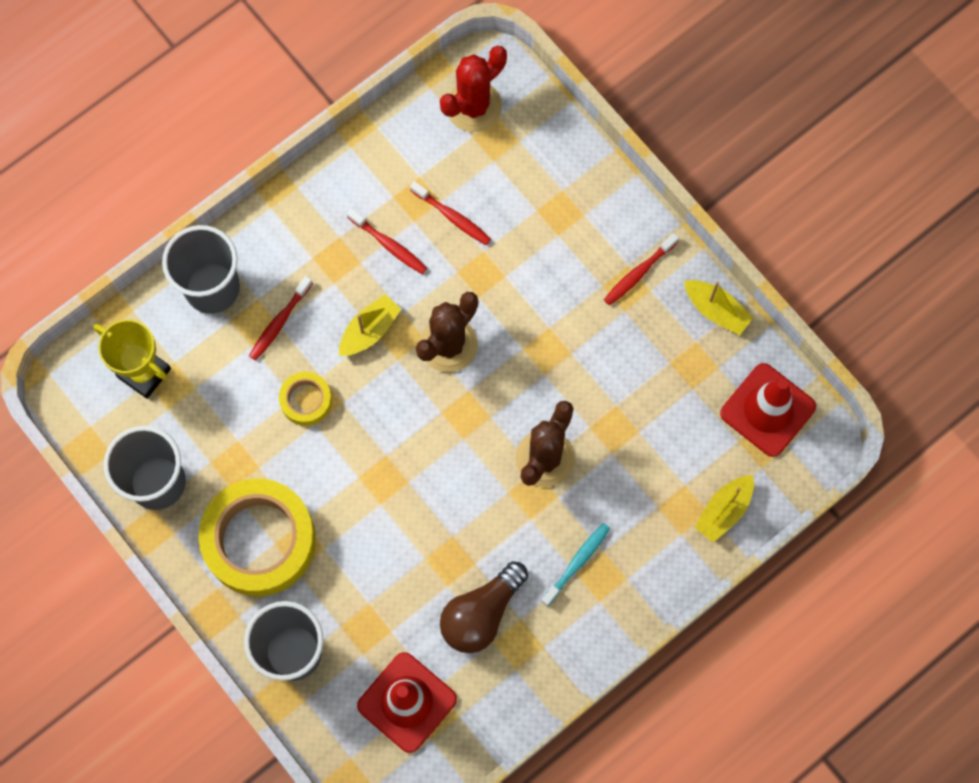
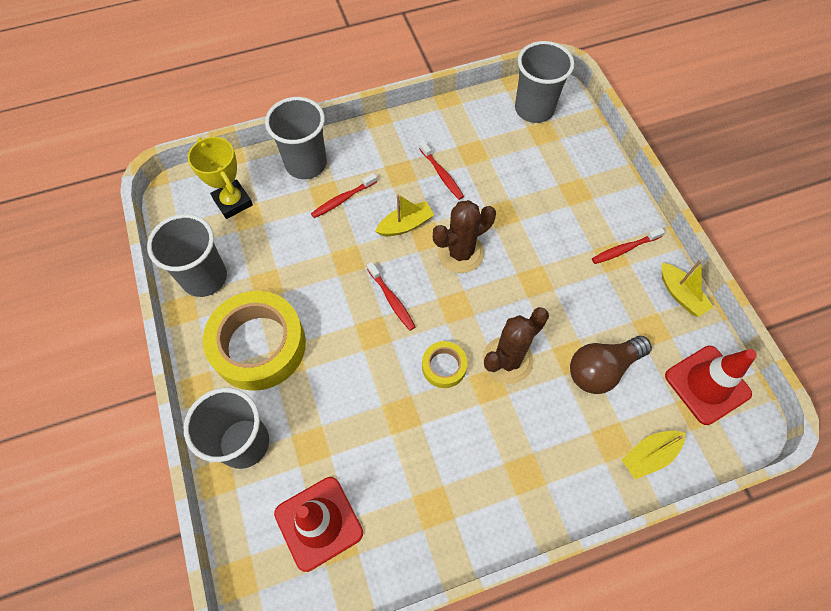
camera: 20 degrees right, 10 degrees down
(306, 400) = (339, 257): yellow tape -> yellow tape (444, 366)
(452, 217) = (494, 171): red toothbrush -> red toothbrush (392, 300)
(473, 106) = (534, 109): red cactus -> grey cup
(481, 613) = (411, 468): brown light bulb -> brown light bulb (602, 369)
(577, 562) = (508, 454): turquoise toothbrush -> none

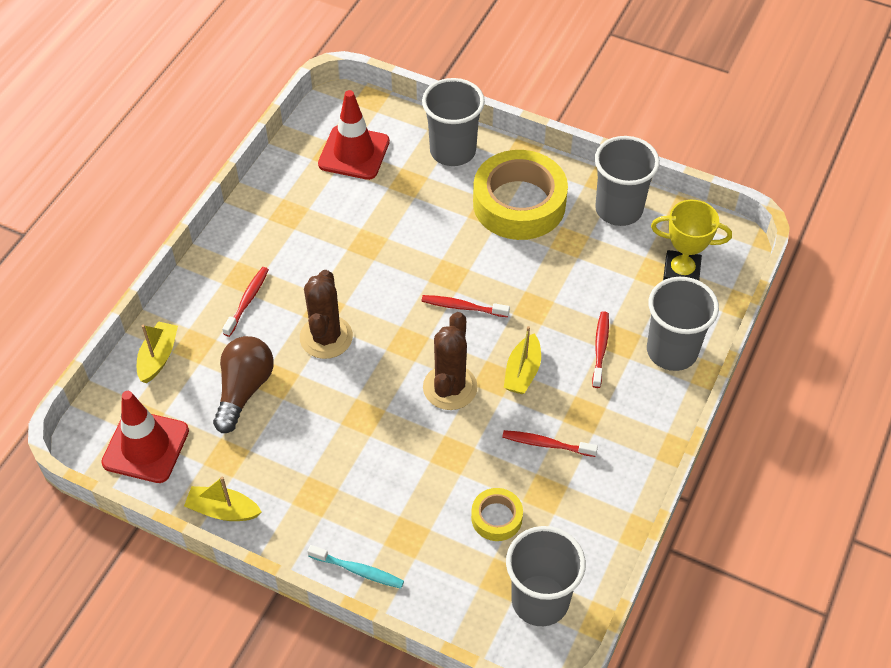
camera: 135 degrees right, 10 degrees down
(444, 366) = (370, 295): yellow tape -> yellow tape (496, 518)
(621, 195) = (358, 570): none -> turquoise toothbrush
(624, 249) = (309, 513): red toothbrush -> red toothbrush (247, 301)

